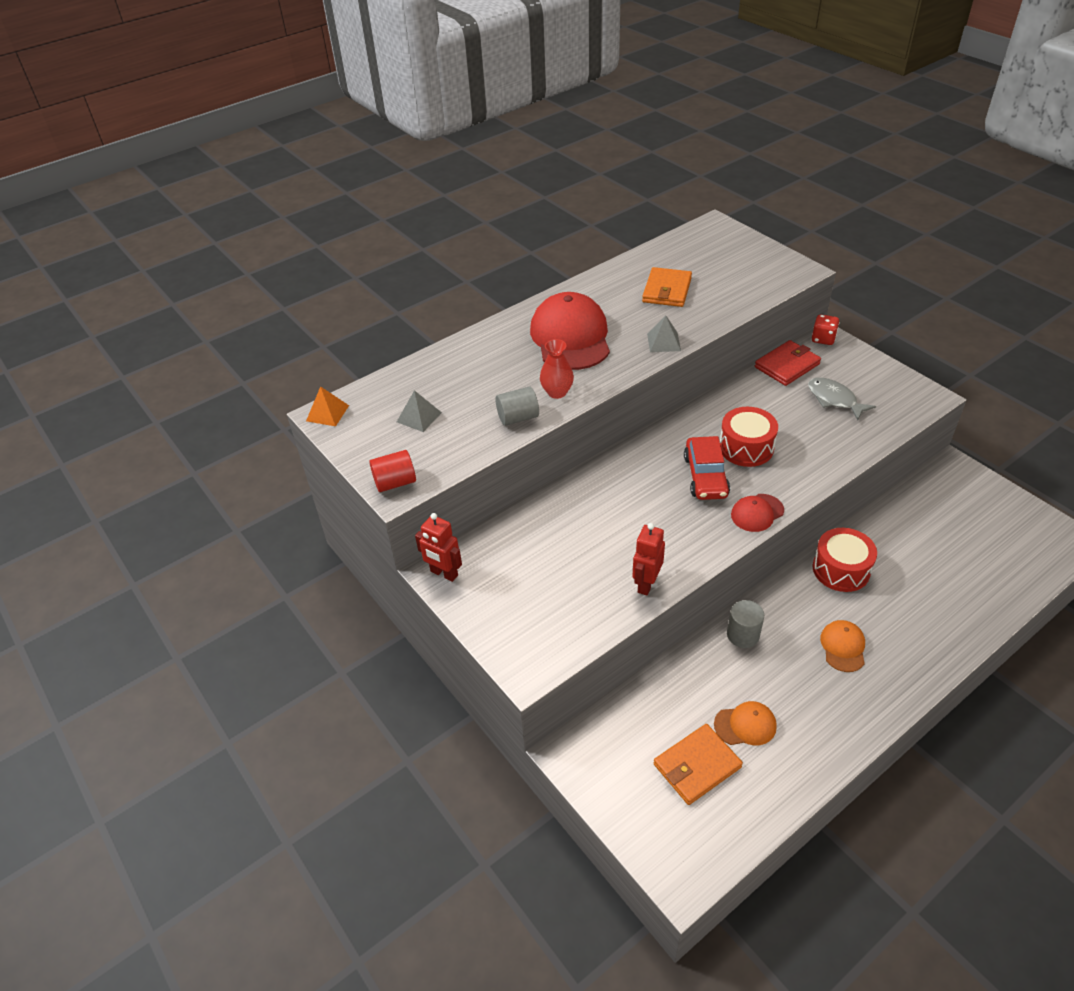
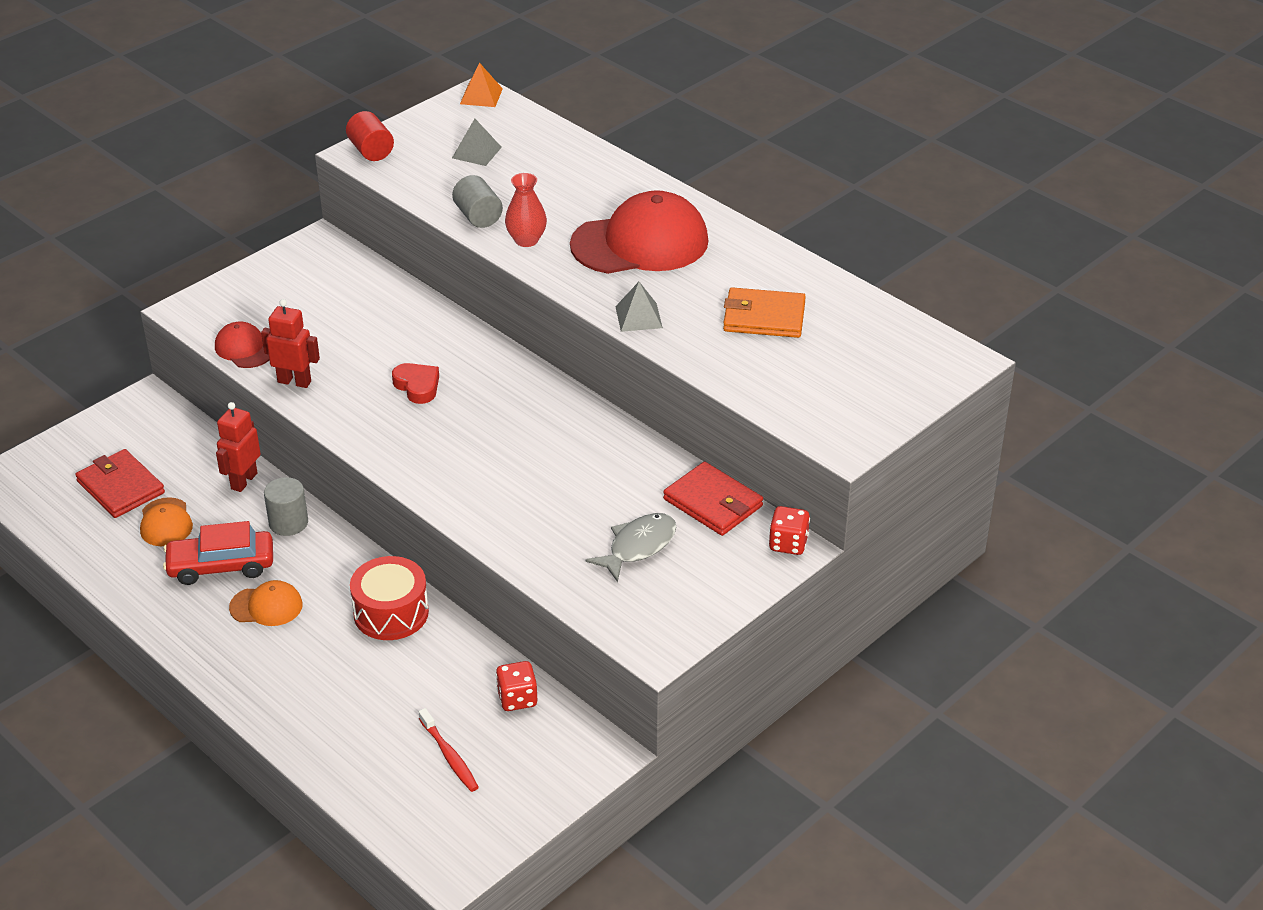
camera: 80 degrees right, 5 degrees down
(444, 573) = (315, 246): red robot -> red robot (243, 481)
(657, 505) = (417, 386): none -> red heart
(697, 766) = (120, 487): orange wallet -> red wallet
(705, 476) = (470, 424): red car -> red car (221, 566)
(746, 447) = (526, 459): red drum -> none
(757, 513) = (405, 466): red cap -> red cap (244, 349)
(915, 504) = (517, 699): none -> red dice
(975, 539) = (449, 756): none -> red toothbrush

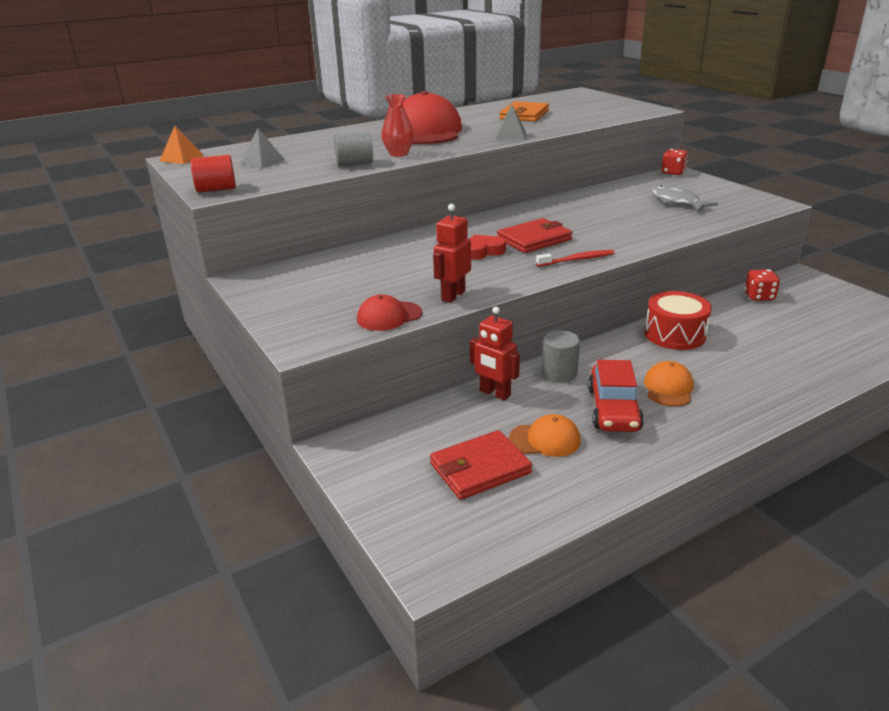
camera: 75 degrees left, 10 degrees down
(449, 756) = (823, 322): red toothbrush -> red toothbrush (577, 260)
(713, 503) = (635, 184): red wallet -> red wallet (534, 239)

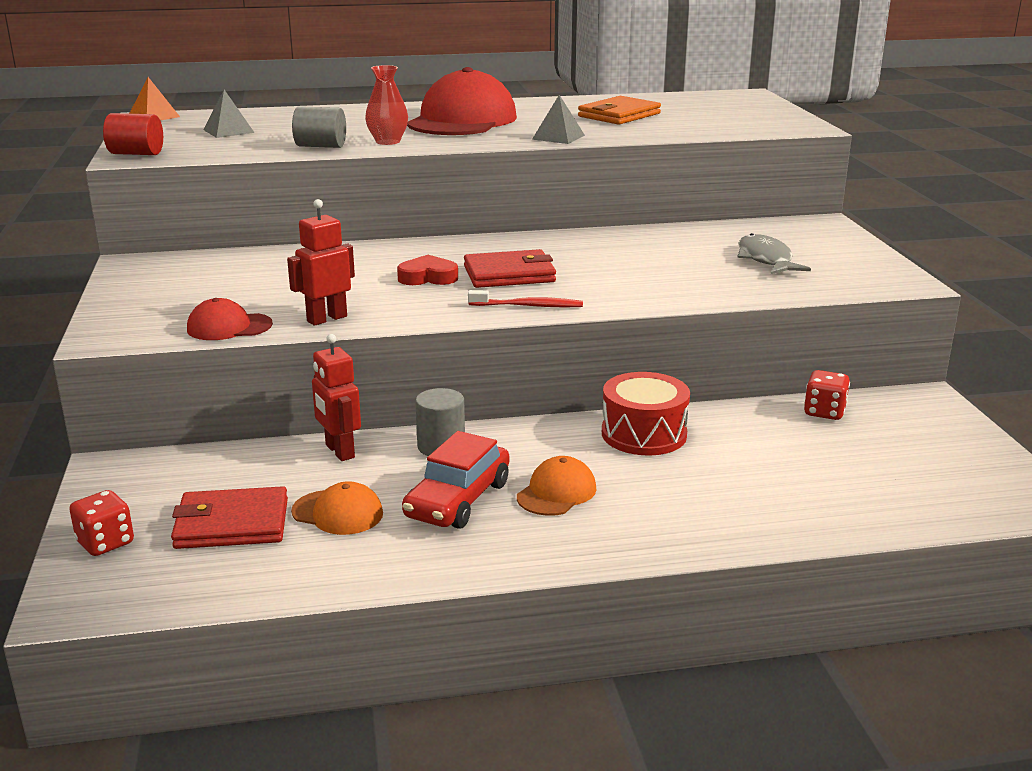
camera: 20 degrees right, 5 degrees down
(673, 172) = (817, 222): red dice -> red dice (105, 543)

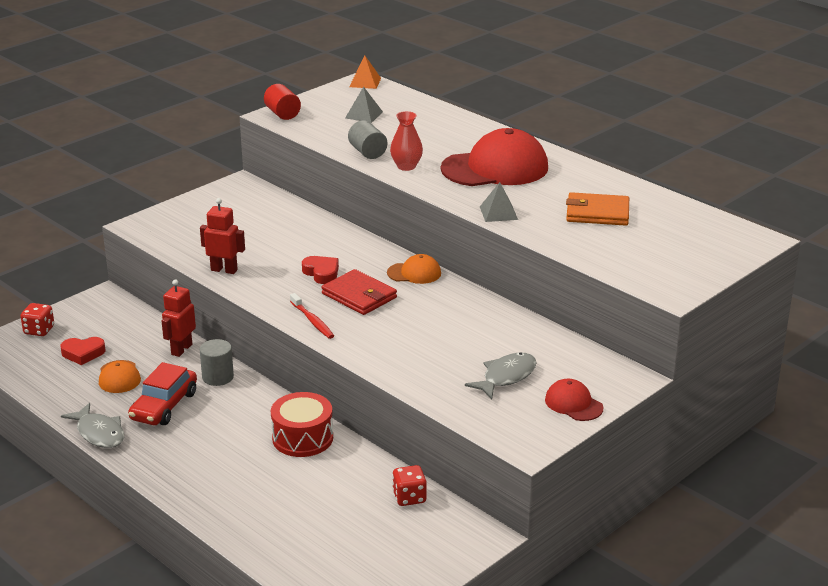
camera: 55 degrees right, 5 degrees up
(229, 327) = (184, 249): red cap -> red cap (573, 404)
(231, 524) = (83, 353): red wallet -> red heart
(457, 500) = (164, 406): red car -> red car turned 60 degrees counterclockwise
(460, 567) = (99, 433): none -> grey fish
(556, 492) = (201, 433): orange cap -> orange cap (414, 273)

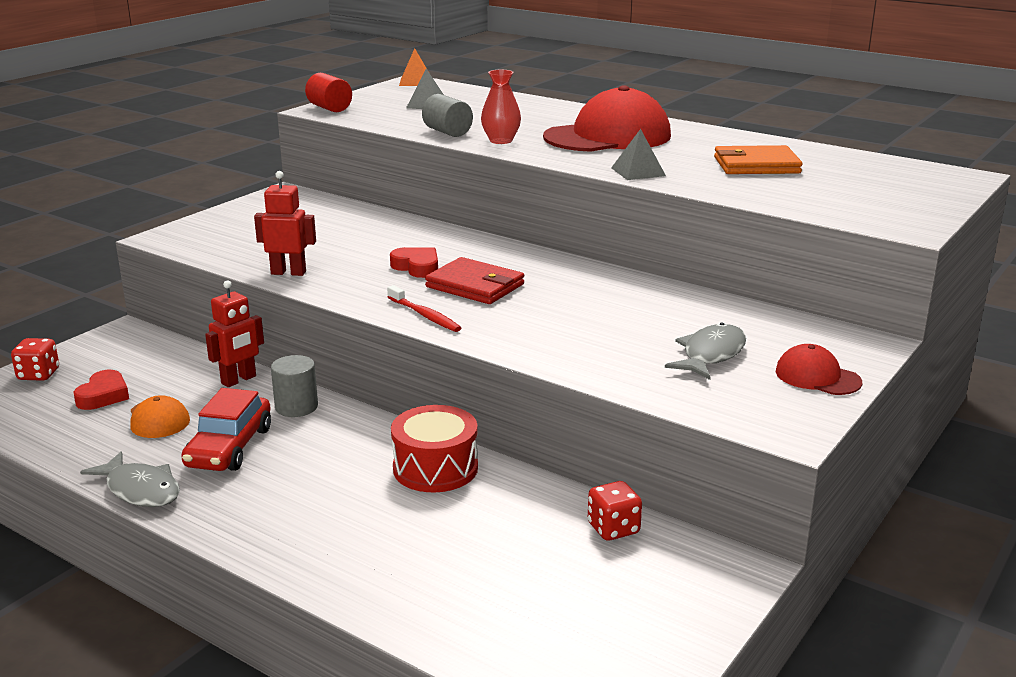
camera: 10 degrees left, 5 degrees down
(83, 353) = (103, 395): red heart -> red heart turned 60 degrees counterclockwise
(181, 349) = (239, 380): red robot -> red robot turned 150 degrees counterclockwise
(414, 273) = (534, 259): orange cap -> none

